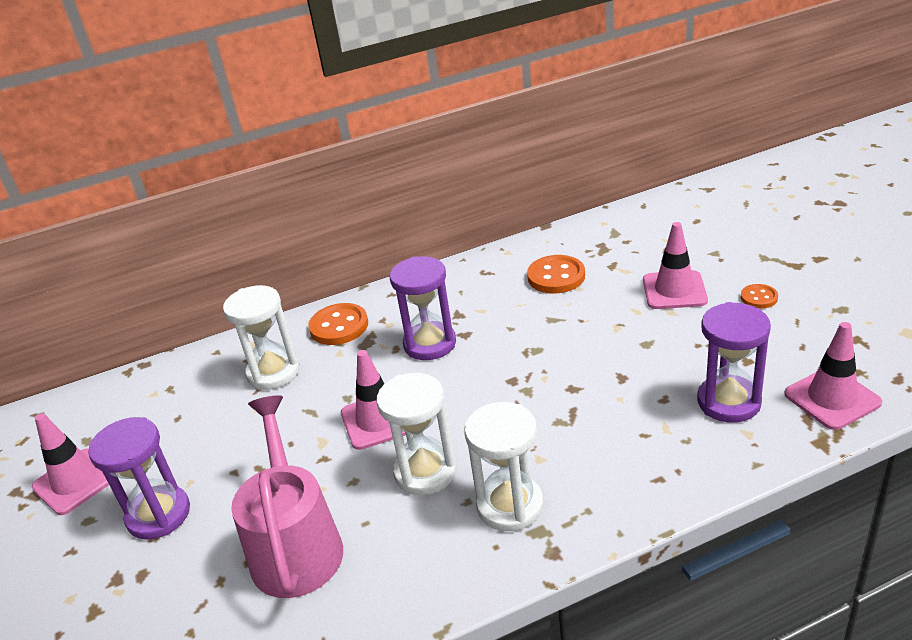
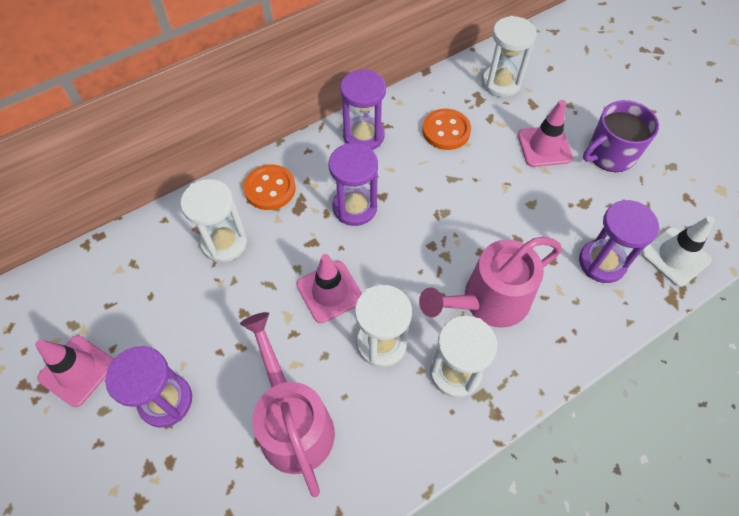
camera: 15 degrees left, 25 degrees up
(458, 281) = (363, 136): none -> purple hourglass
(569, 436) = (488, 301): none -> pink watering can
(632, 234) = (501, 83): none -> white hourglass
(759, 298) = (610, 154): orange button -> purple mug
(832, 398) = (675, 256): pink traffic cone -> white traffic cone

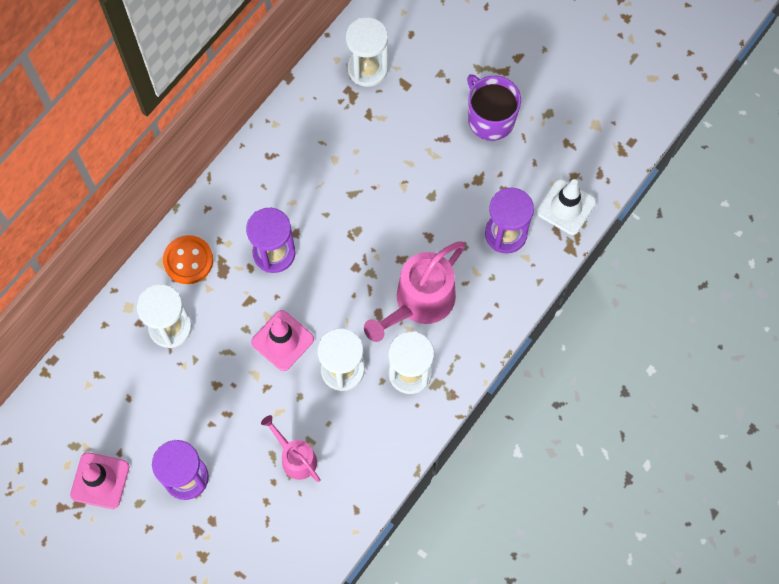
camera: 20 degrees left, 10 degrees up
(293, 422) = (295, 457): pink watering can -> pink watering can, size x0.57
(363, 136) = (254, 174): purple hourglass -> none
(446, 131) = (331, 143): orange button -> none
(544, 146) = (428, 130): pink traffic cone -> none
(610, 154) = (490, 119): purple mug -> purple mug turned 105 degrees clockwise

